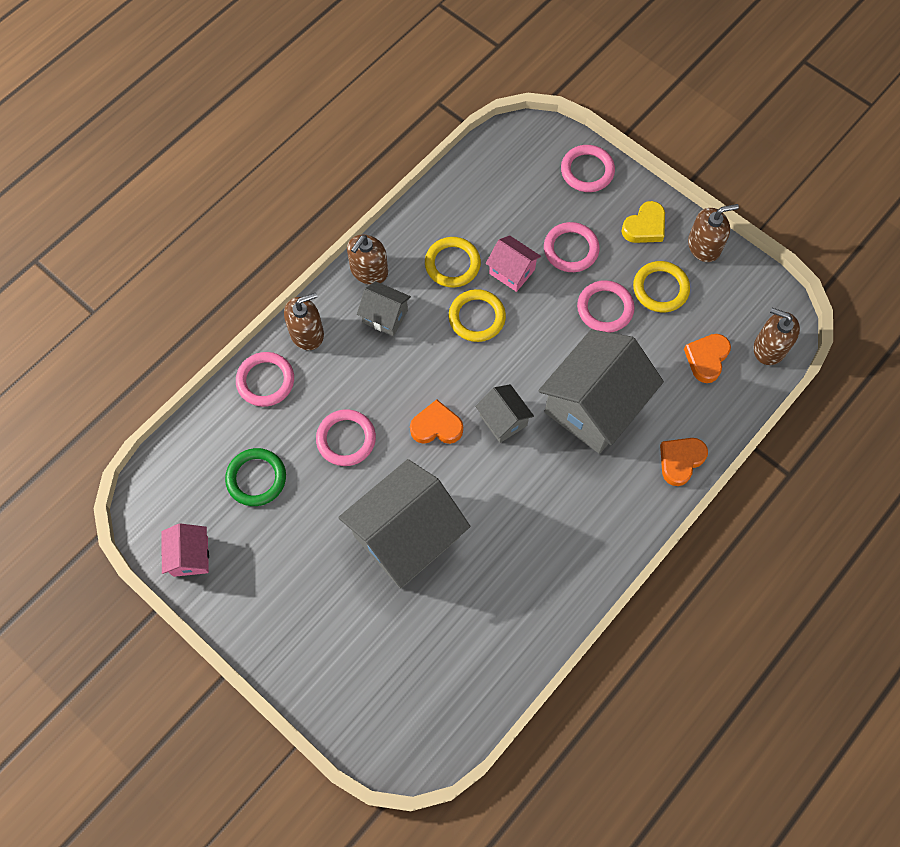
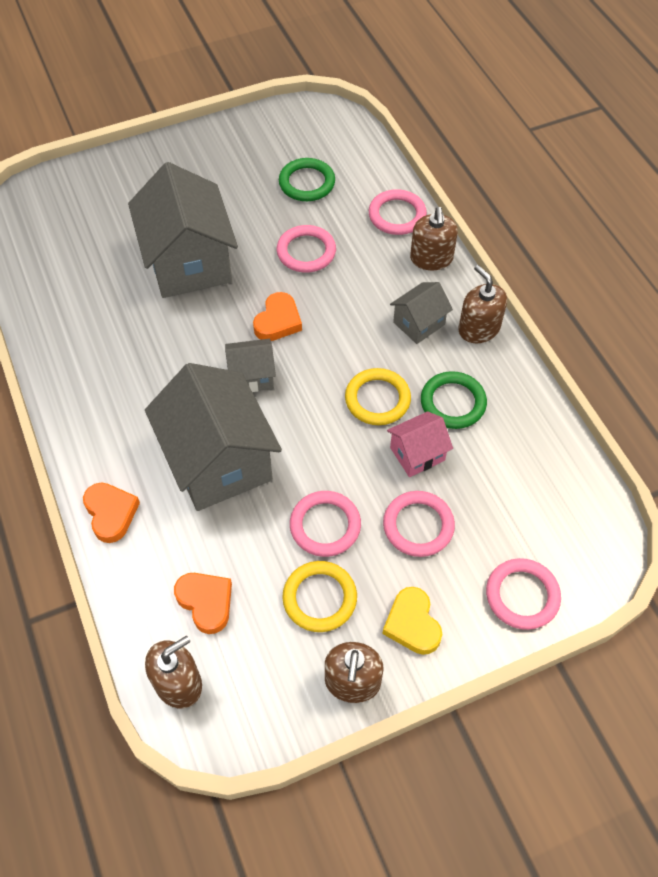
camera: 115 degrees right, 10 degrees down
(190, 556) = (265, 127): pink house -> none
(452, 264) = (453, 403): yellow ring -> green ring

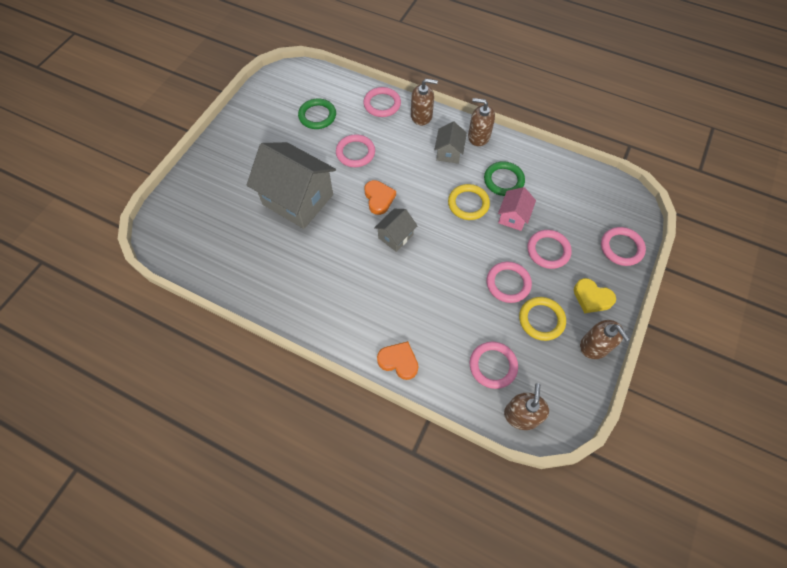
camera: 40 degrees left, 5 degrees up
(206, 602) = (493, 366): orange heart -> pink ring
(218, 461) = (424, 291): grey house -> none
(431, 258) = (421, 116): brown soap dispenser -> brown soap dispenser turned 45 degrees counterclockwise

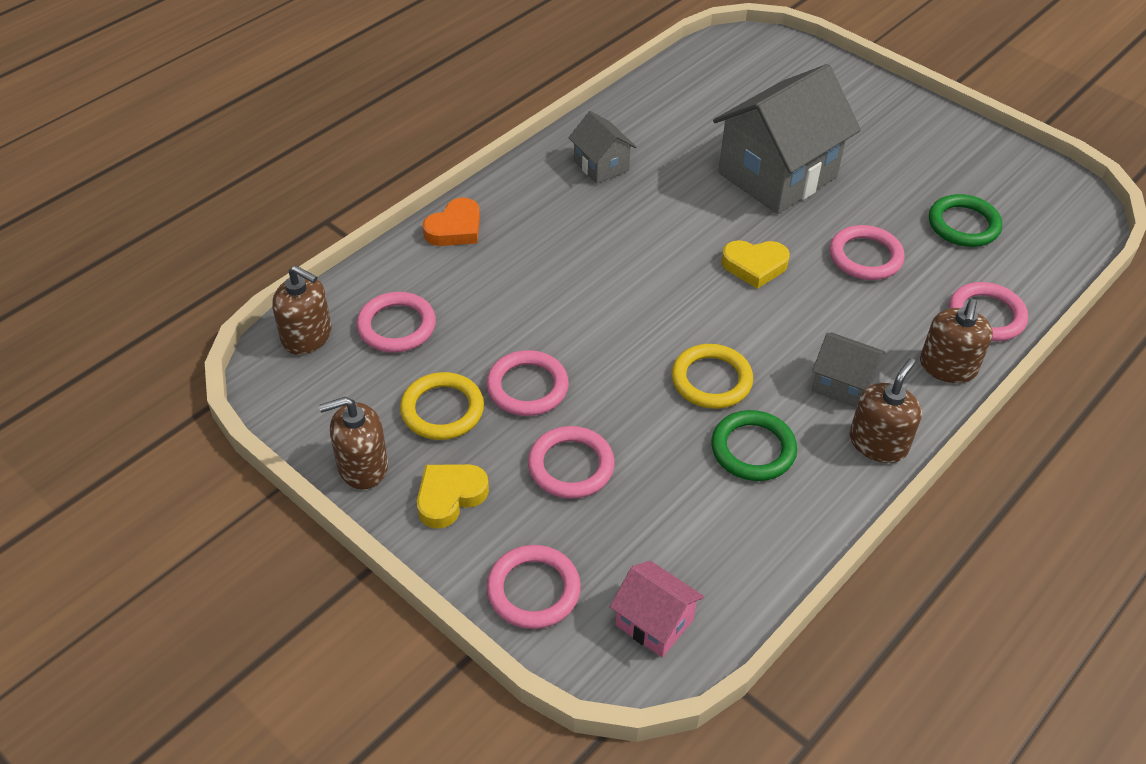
camera: 105 degrees right, 15 degrees down
(379, 199) = (754, 266): orange heart -> yellow heart
(395, 236) = (671, 270): grey house -> grey house (601, 166)
(513, 217) = (662, 437): pink house -> pink house (654, 622)

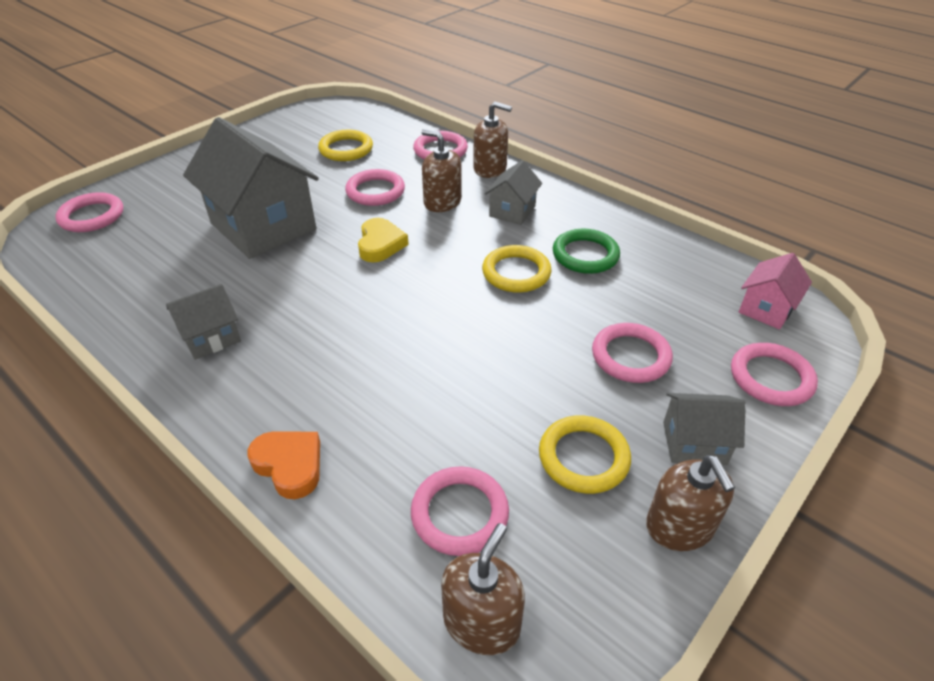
camera: 90 degrees left, 5 degrees down
(450, 497) = (694, 443): yellow heart -> grey house
(527, 387) = (541, 389): pink ring -> pink ring (92, 216)
(878, 443) = (566, 201): brown soap dispenser -> brown soap dispenser (442, 202)
(963, 225) = (346, 149): green ring -> yellow ring

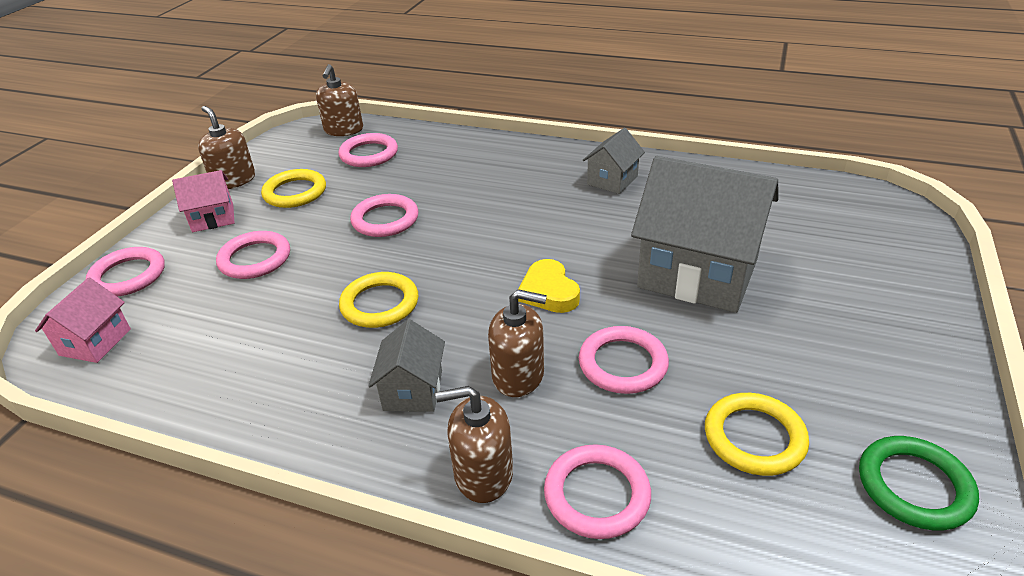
camera: 160 degrees right, 5 degrees down
(92, 216) = (886, 230): pink ring -> pink ring (385, 219)
(289, 465) = (483, 145): orange heart -> none
(585, 255) = (301, 350): green ring -> green ring (914, 486)
(694, 443) = (213, 218): grey house -> pink house

